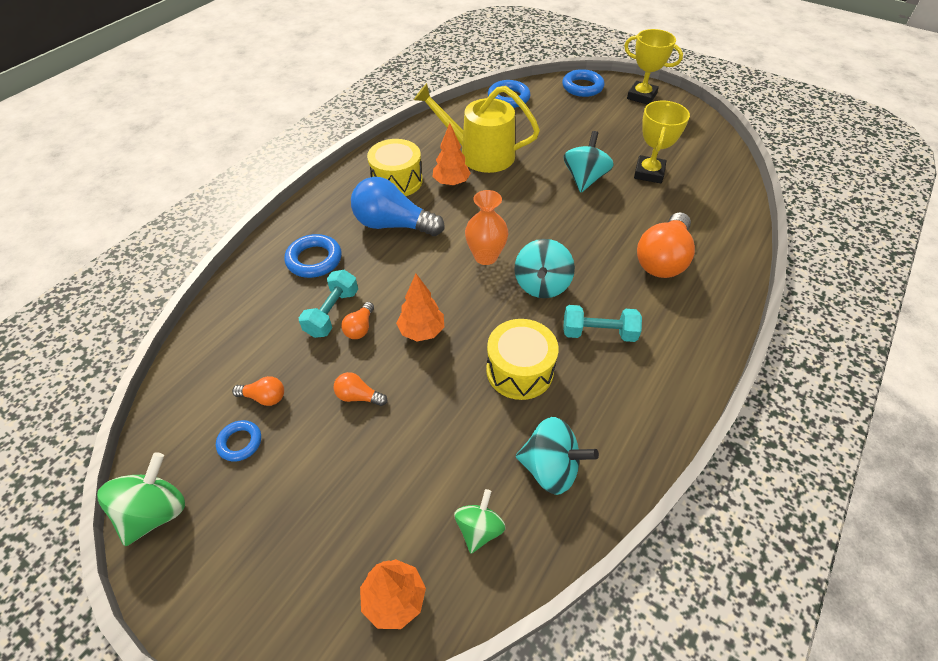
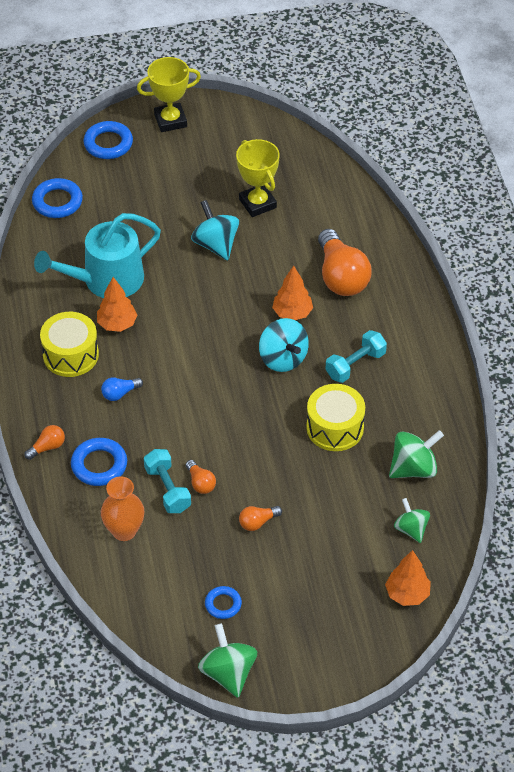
camera: 45 degrees left, 0 degrees up
(264, 397) = (200, 571): orange light bulb -> orange light bulb (47, 447)
(393, 225) = (120, 393): blue light bulb -> blue light bulb, size x0.46
(422, 331) = (244, 452): orange tree -> orange tree (292, 313)
(480, 154) = (106, 280): yellow watering can -> turquoise watering can
(485, 256) = (220, 366): orange vase -> orange vase (124, 531)
(550, 468) = (414, 468): turquoise spinning top -> green spinning top

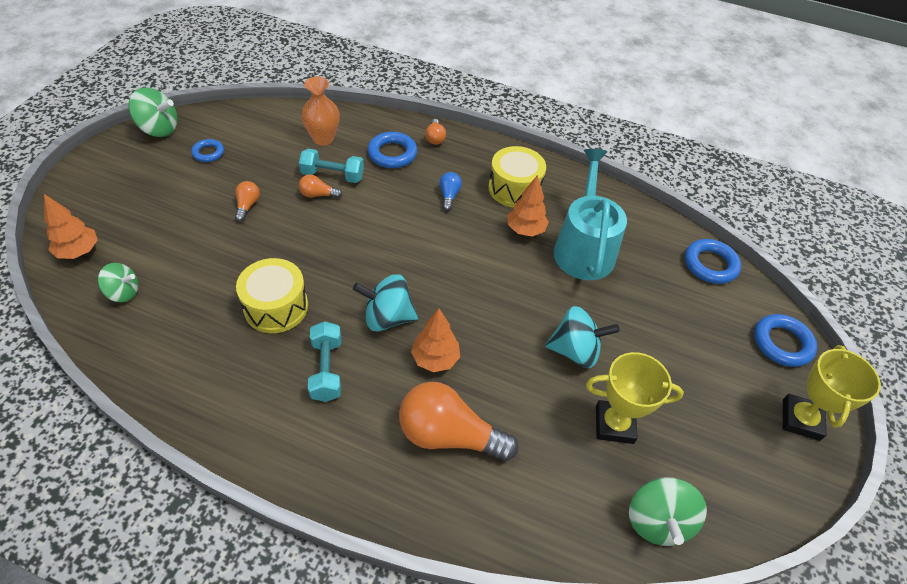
camera: 120 degrees right, 0 degrees up
(414, 468) = (172, 336): green spinning top -> green spinning top (657, 521)

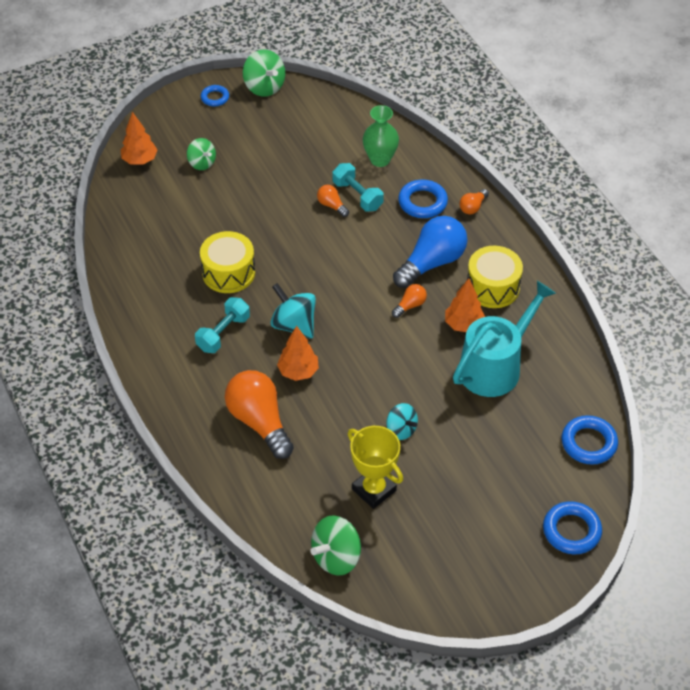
camera: 45 degrees right, 0 degrees up
(123, 292) = (145, 206): green spinning top -> green spinning top (202, 163)
(208, 153) = (283, 127): blue ring -> blue ring (215, 98)
(247, 206) = (274, 186): orange light bulb -> orange light bulb (410, 305)
(323, 139) = (380, 159): orange vase -> green vase
(449, 196) = (432, 263): blue light bulb -> blue light bulb, size x2.18
(575, 351) = (401, 430): turquoise spinning top -> turquoise spinning top, size x0.66
(800, 419) = (515, 581): yellow trophy -> none

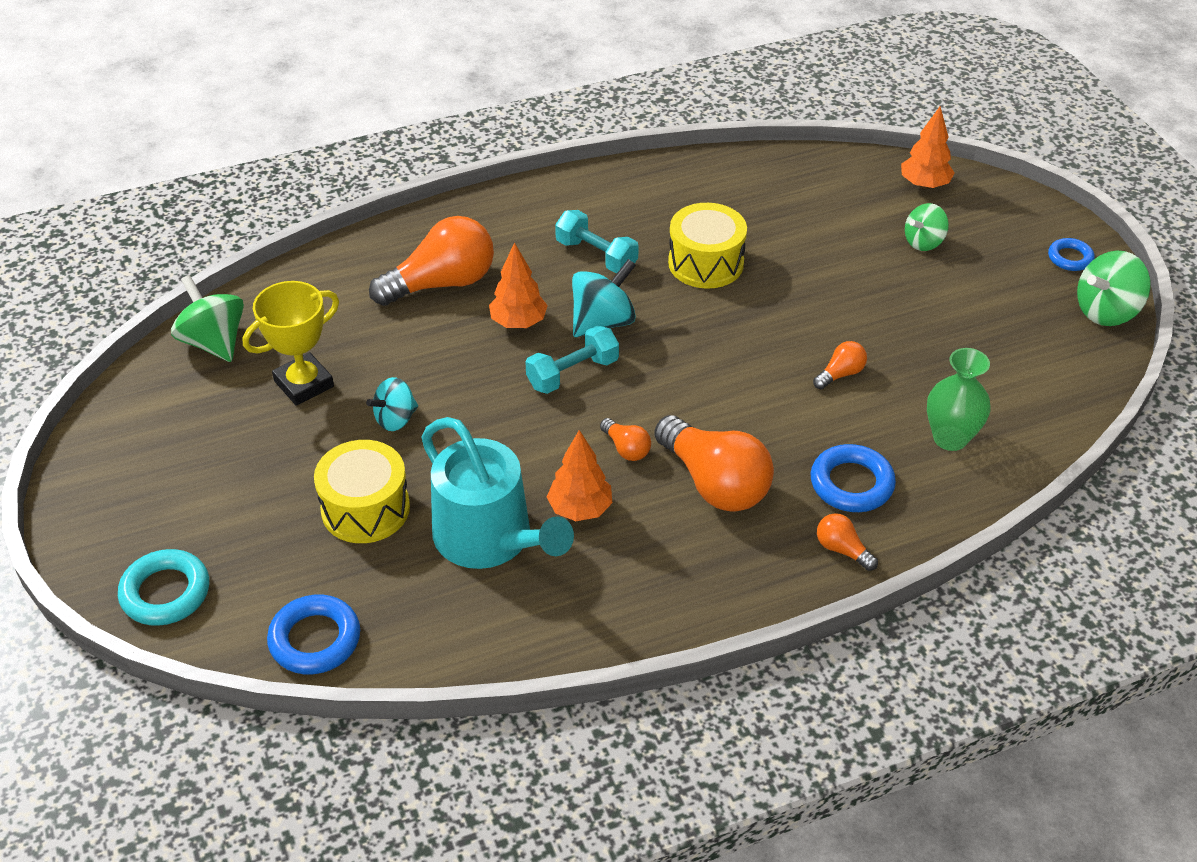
camera: 95 degrees right, 5 degrees down
(357, 196) = (863, 405): turquoise dumbbell -> turquoise dumbbell (572, 373)
(432, 263) = (714, 483): blue light bulb -> orange light bulb
(492, 287) = (655, 555): yellow drum -> yellow drum (365, 509)
(571, 531) = (165, 592): blue ring -> turquoise ring

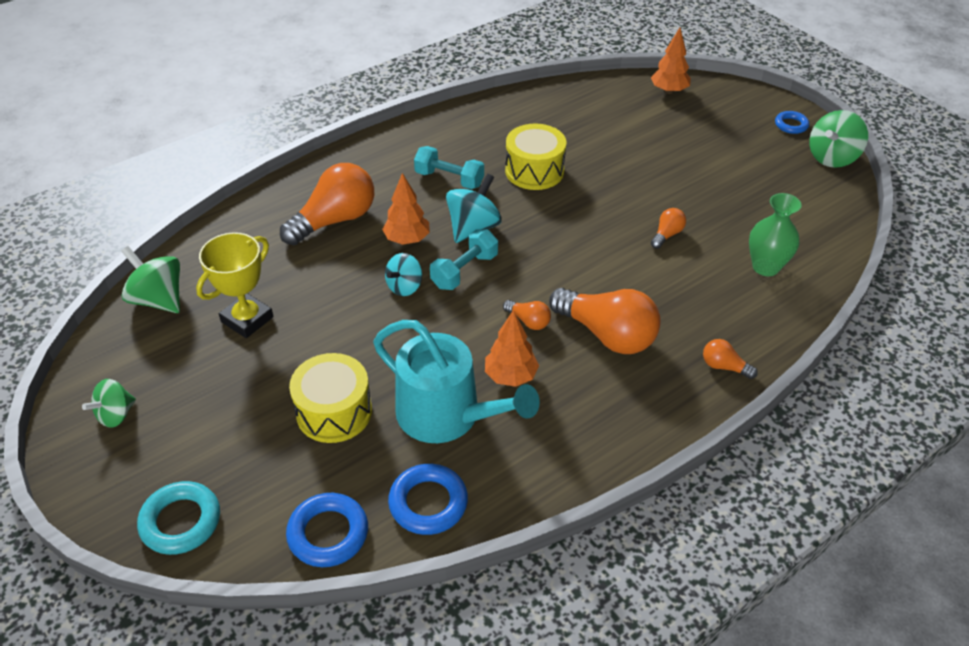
camera: 15 degrees left, 0 degrees up
(395, 419) = (334, 333): turquoise spinning top -> turquoise spinning top (404, 287)
(851, 484) = (709, 315): blue ring -> blue ring (428, 503)
(923, 242) = (685, 130): green spinning top -> green spinning top (116, 415)

